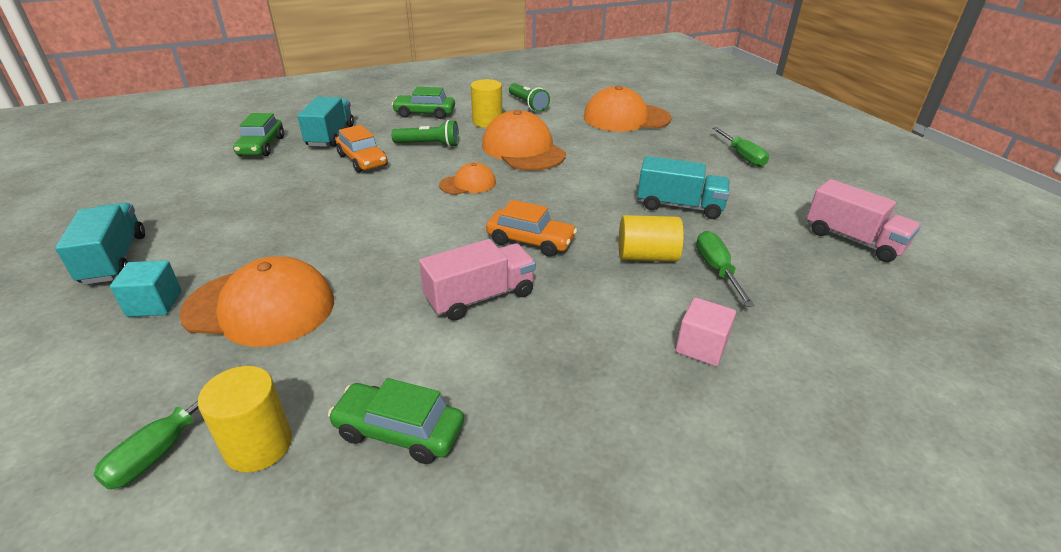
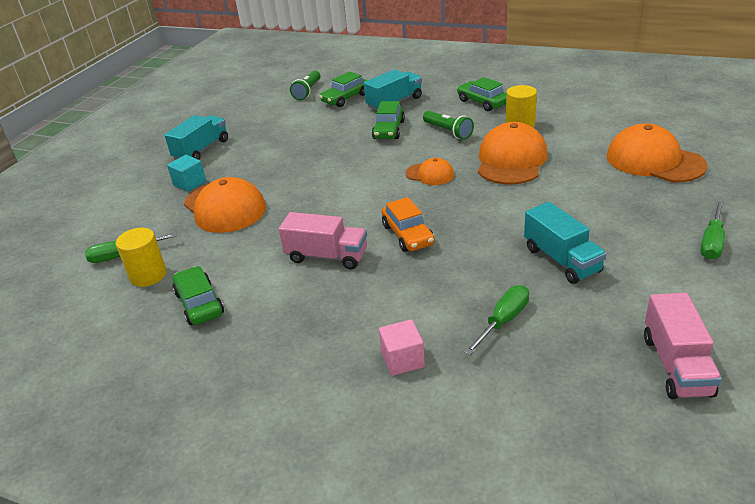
camera: 50 degrees right, 0 degrees up
(363, 160) = (389, 130): orange car -> green car
(528, 104) = (580, 118): green flashlight -> green flashlight (307, 91)
(647, 256) = (468, 284): yellow cylinder -> none

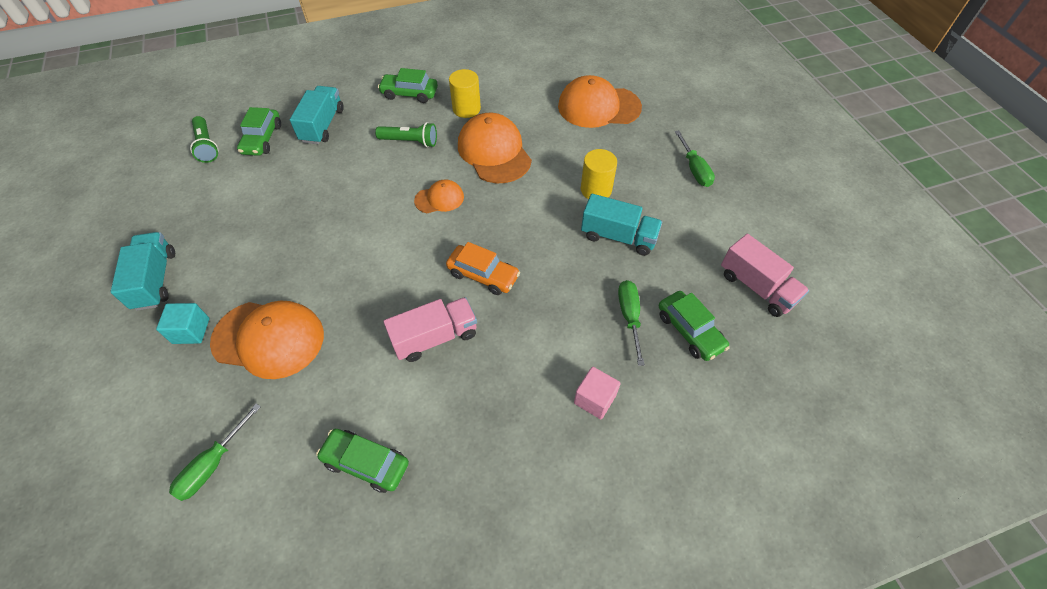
camera: 45 degrees left, 20 degrees up
(148, 275) = (272, 468): yellow cylinder -> yellow cylinder (596, 190)
(389, 130) = (350, 162): green car -> green car (690, 331)

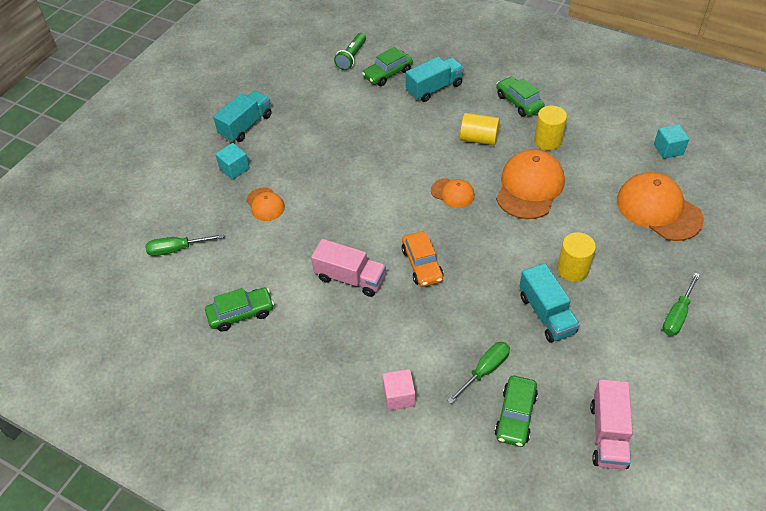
camera: 50 degrees right, 5 degrees down
(269, 339) = (265, 204): orange cap -> orange cap, size x0.53
(366, 463) = (241, 313): green car -> green car turned 90 degrees clockwise
(410, 142) = (479, 139): green flashlight -> yellow cylinder
(556, 62) = (668, 149): none -> turquoise cube

